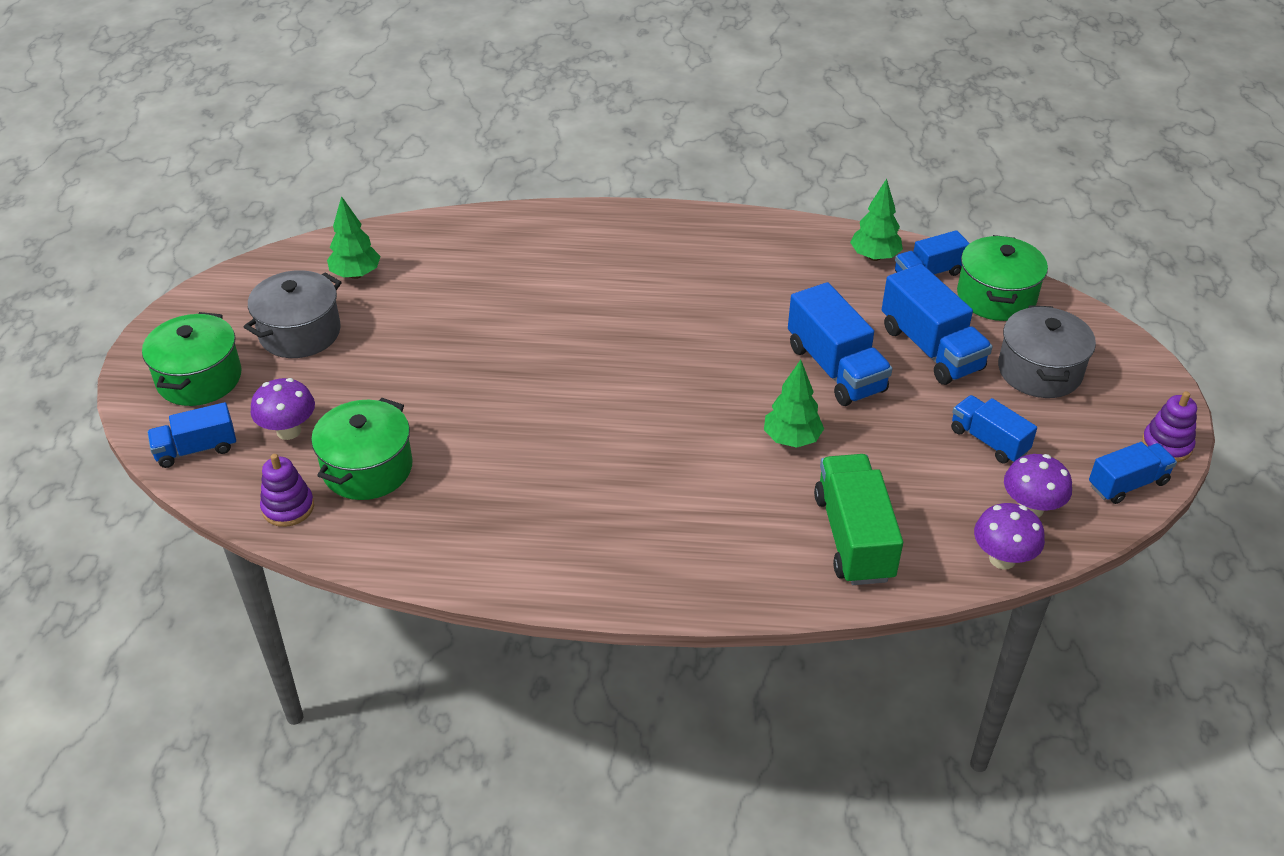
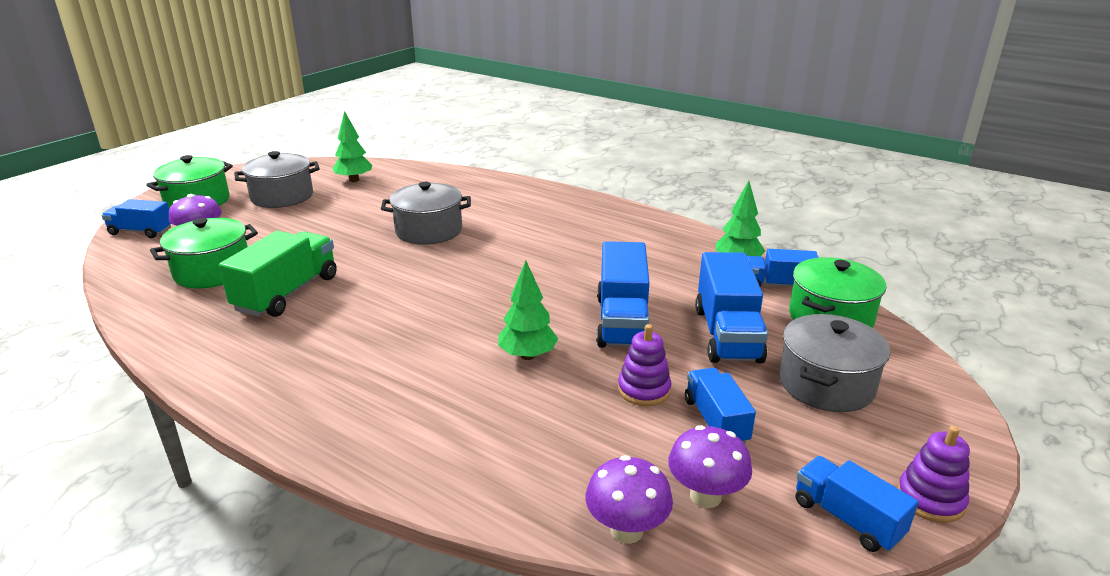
camera: 30 degrees right, 15 degrees down
(288, 507) = (137, 275): purple stacking toy -> purple stacking toy (644, 390)
(537, 323) = (429, 231): none -> grey pot
(853, 537) = (495, 448): green truck -> green truck (287, 293)
(1127, 484) = (847, 518): blue truck -> blue truck turned 135 degrees counterclockwise

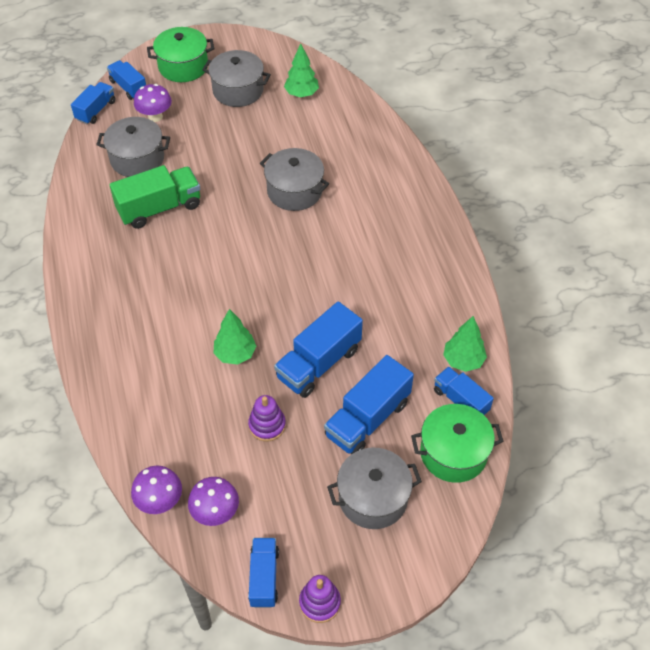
camera: 40 degrees right, 25 degrees up
(212, 271) = (137, 159): green pot -> grey pot
(715, 421) = (278, 474): blue truck -> blue truck (96, 110)

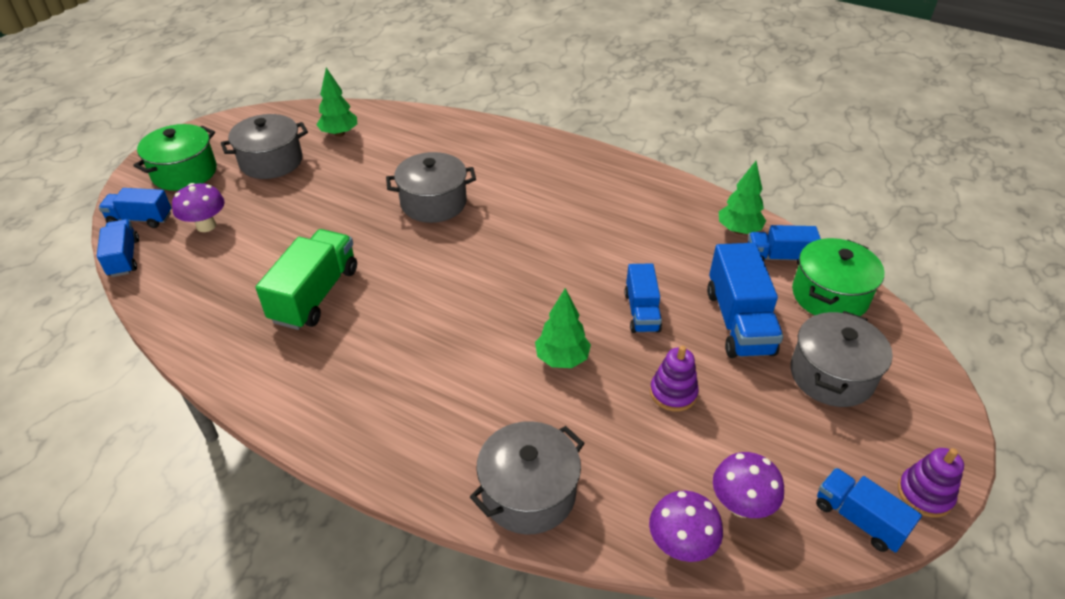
camera: 45 degrees left, 10 degrees down
(137, 159) = (232, 270): grey pot -> grey pot (528, 493)
(318, 363) = (641, 312): blue truck -> blue truck, size x0.62

